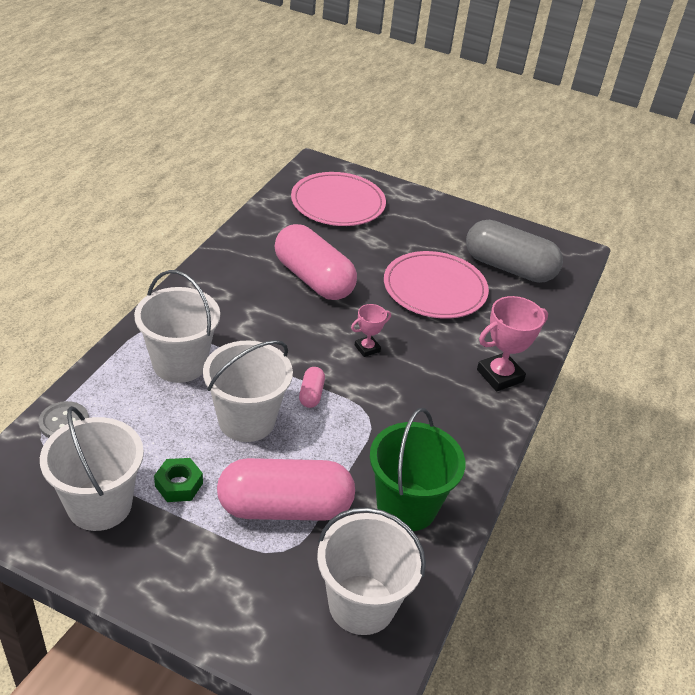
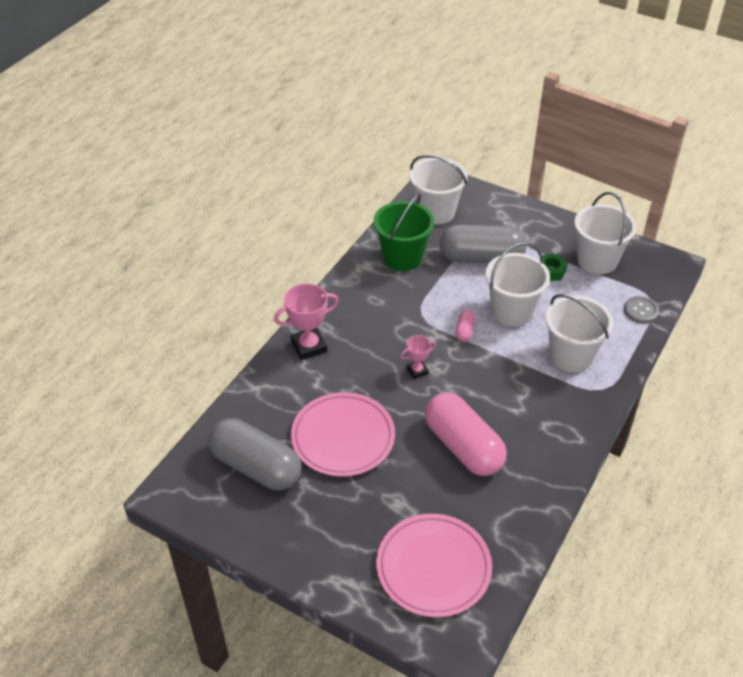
camera: 170 degrees left, 5 degrees up
(285, 507) = (481, 258): pink capsule -> grey capsule

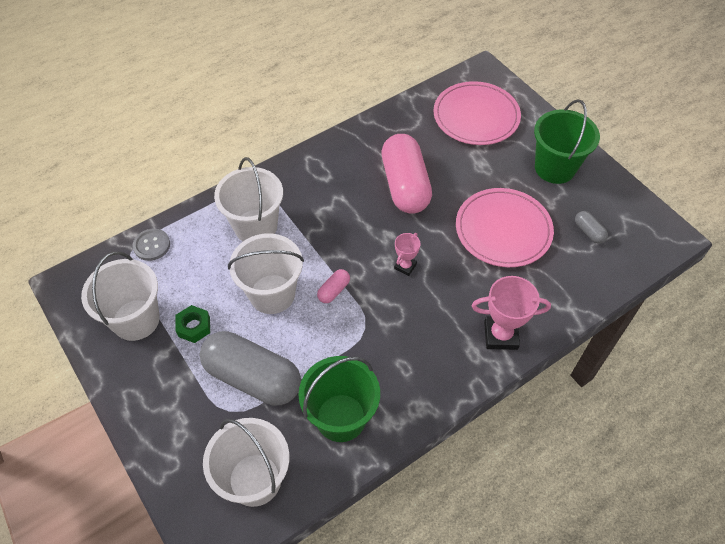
camera: 155 degrees left, 10 degrees up
(256, 467) = (589, 232): grey capsule -> grey capsule, size x0.42
(314, 530) = (555, 168): none -> green bucket
(417, 371) = (405, 266): pink trophy -> pink trophy turned 60 degrees counterclockwise

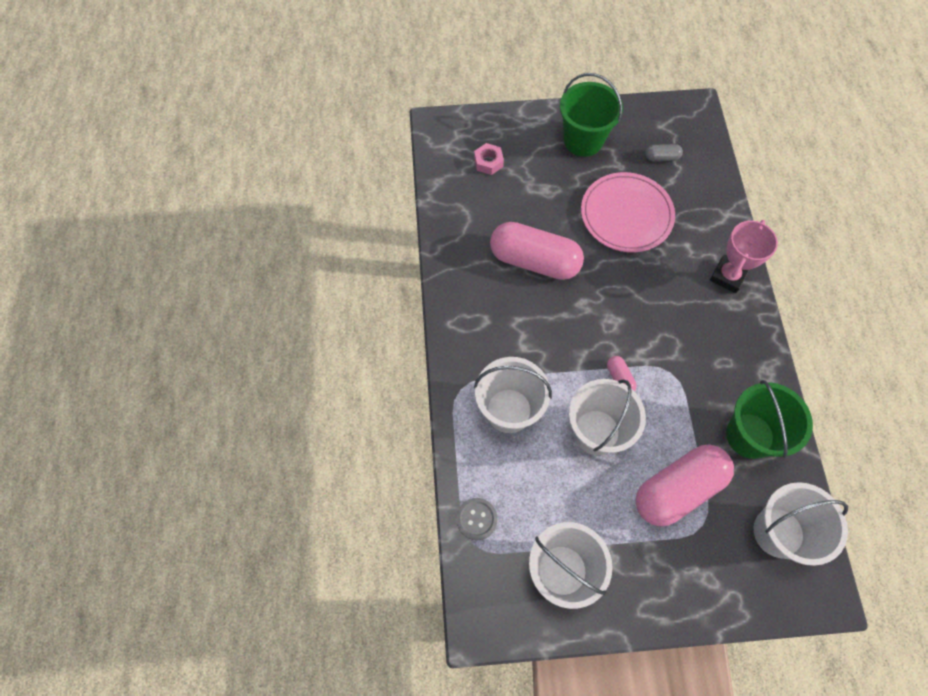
camera: 60 degrees left, 10 degrees up
(194, 327) = (597, 518): green nut -> none
(253, 377) = (678, 489): grey capsule -> pink capsule
(405, 266) = (624, 308): pink trophy -> none
(476, 116) = (488, 162): pink plate -> pink nut

